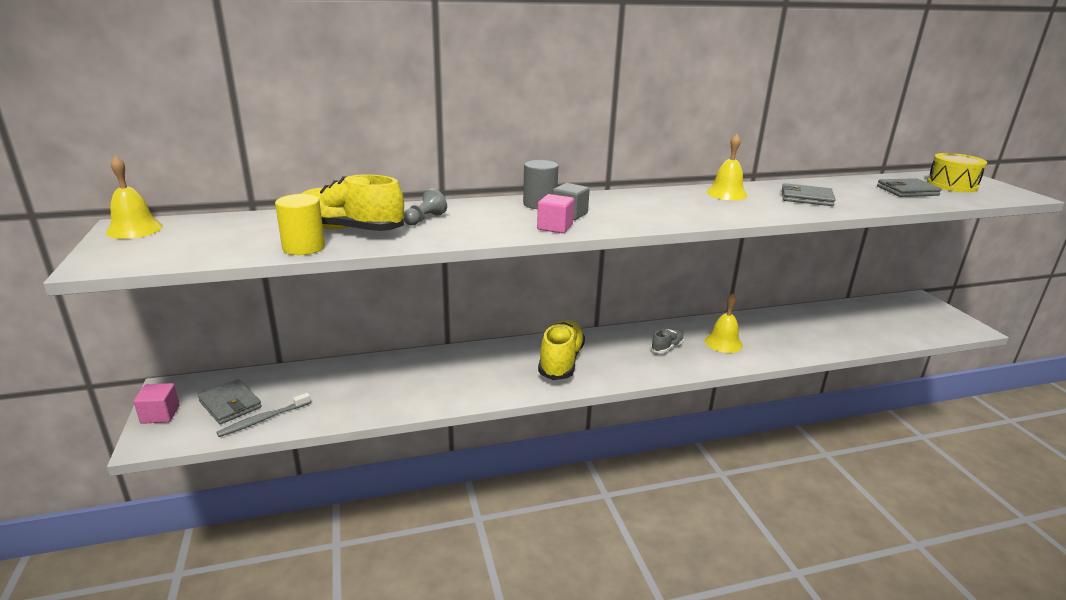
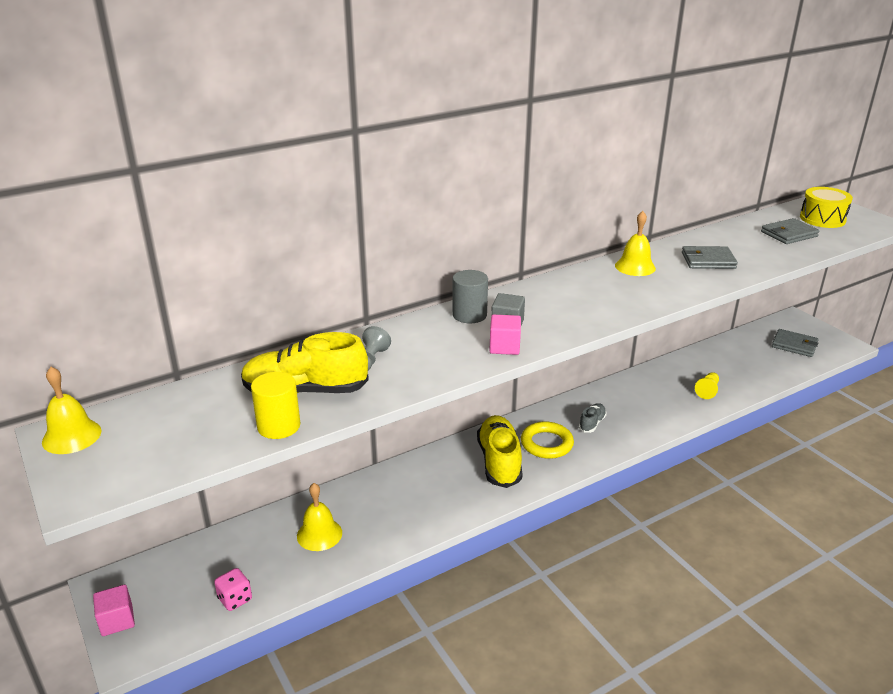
camera: 15 degrees left, 5 degrees up
(230, 404) = (187, 590): grey wallet -> grey wallet (794, 345)
(263, 419) = (235, 599): grey toothbrush -> pink dice
(614, 356) = (546, 444): none -> yellow ring
(723, 343) = (641, 407): yellow bell -> yellow bell (319, 534)
(799, 341) = (707, 391): none -> yellow pawn

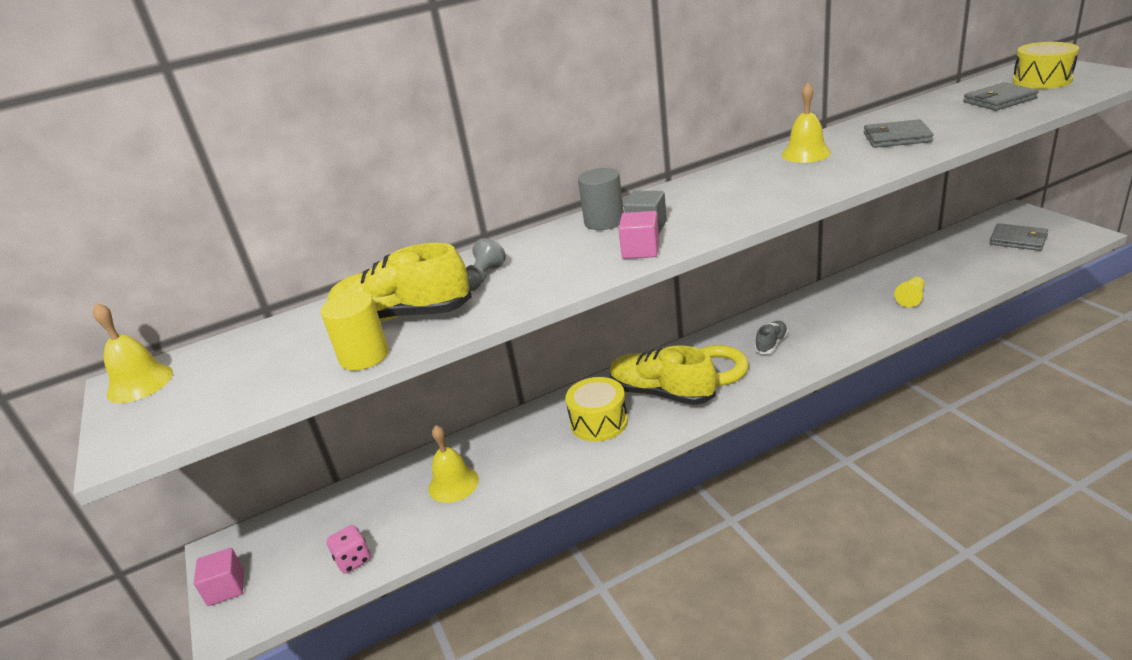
camera: 10 degrees right, 0 degrees up
(446, 485) = (599, 422): none -> yellow drum
(499, 462) = (661, 393): yellow shoe -> yellow shoe turned 60 degrees counterclockwise

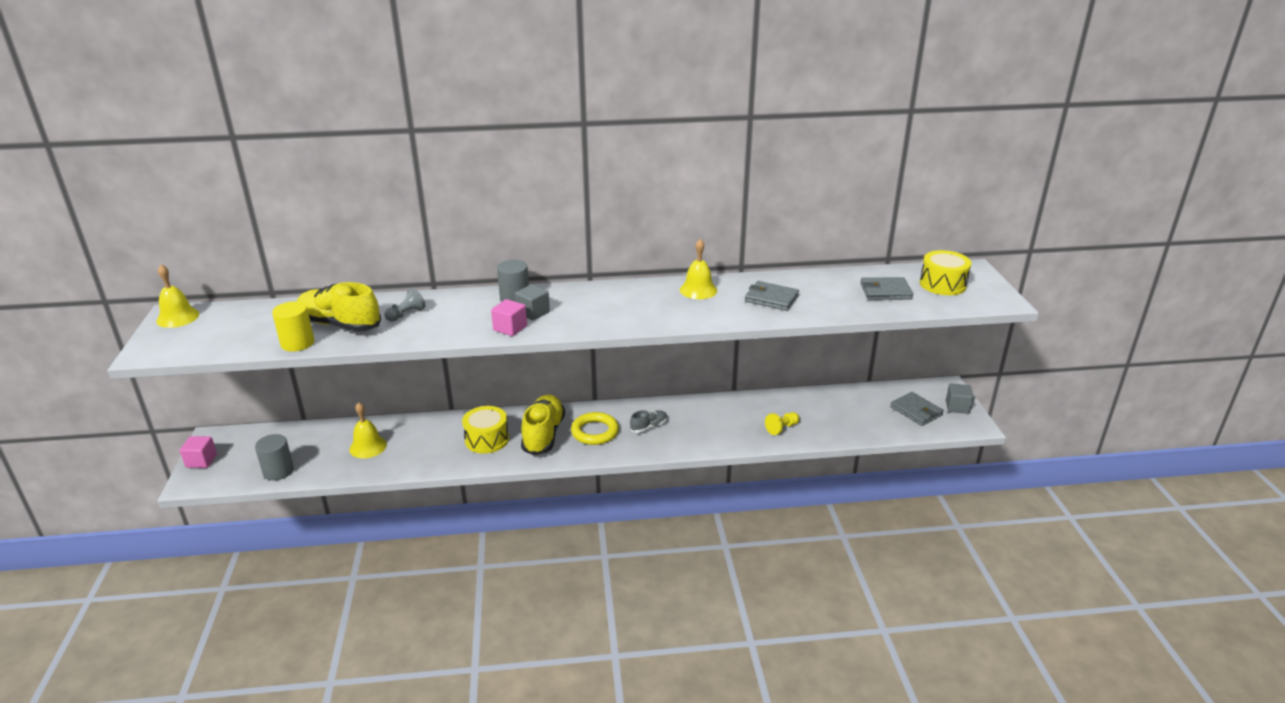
camera: 15 degrees right, 0 degrees up
(353, 560) = (278, 471): pink dice -> grey cylinder
(661, 393) = (543, 434): yellow shoe -> yellow shoe turned 45 degrees clockwise
(1050, 224) = (957, 407): none -> grey cube

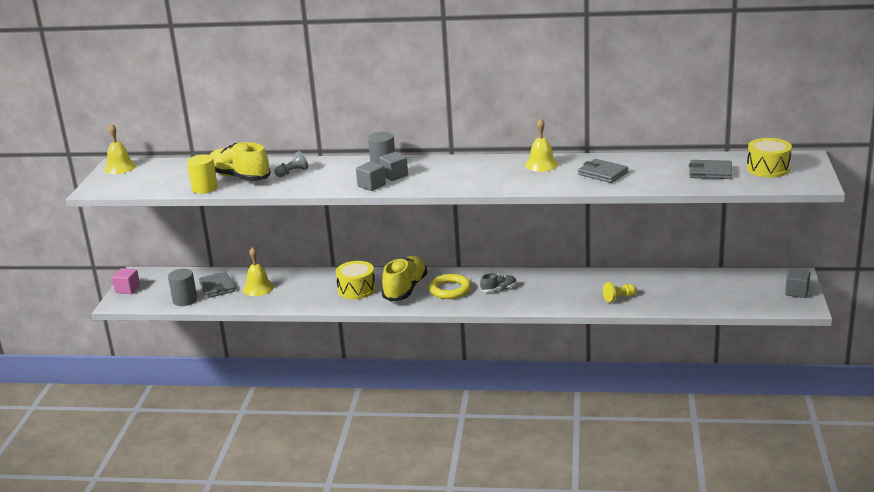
camera: 15 degrees right, 5 degrees down
(510, 328) = (371, 185): pink cube -> grey cube
(916, 411) = (754, 293): grey wallet -> grey wallet (217, 287)

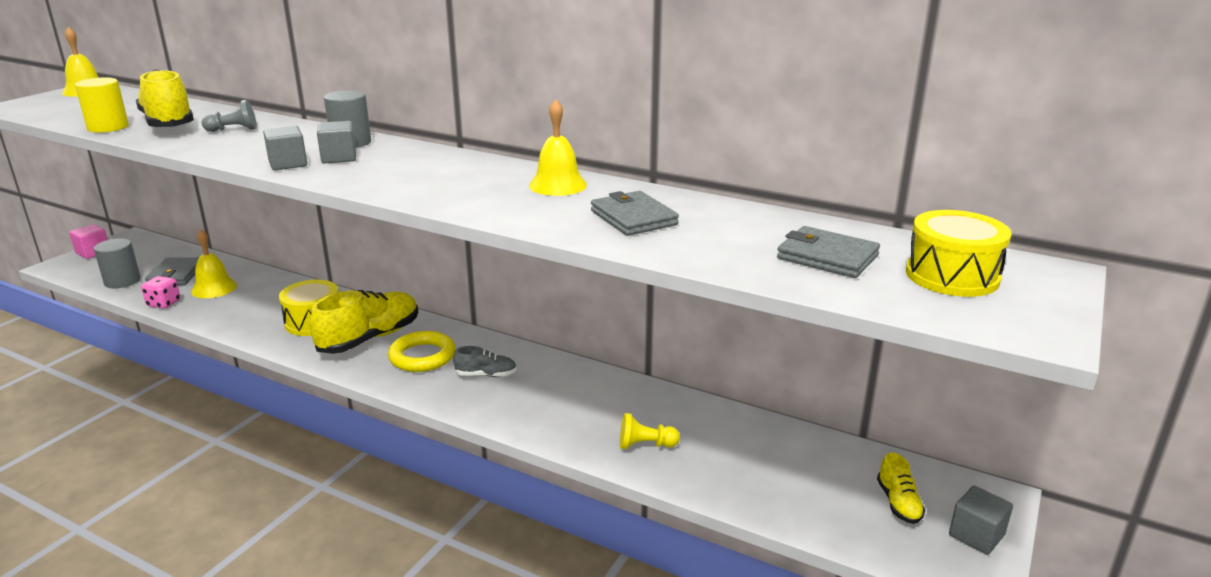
camera: 20 degrees right, 0 degrees up
(239, 305) = (164, 303): none -> pink dice
(756, 289) = (898, 503): none -> yellow shoe

